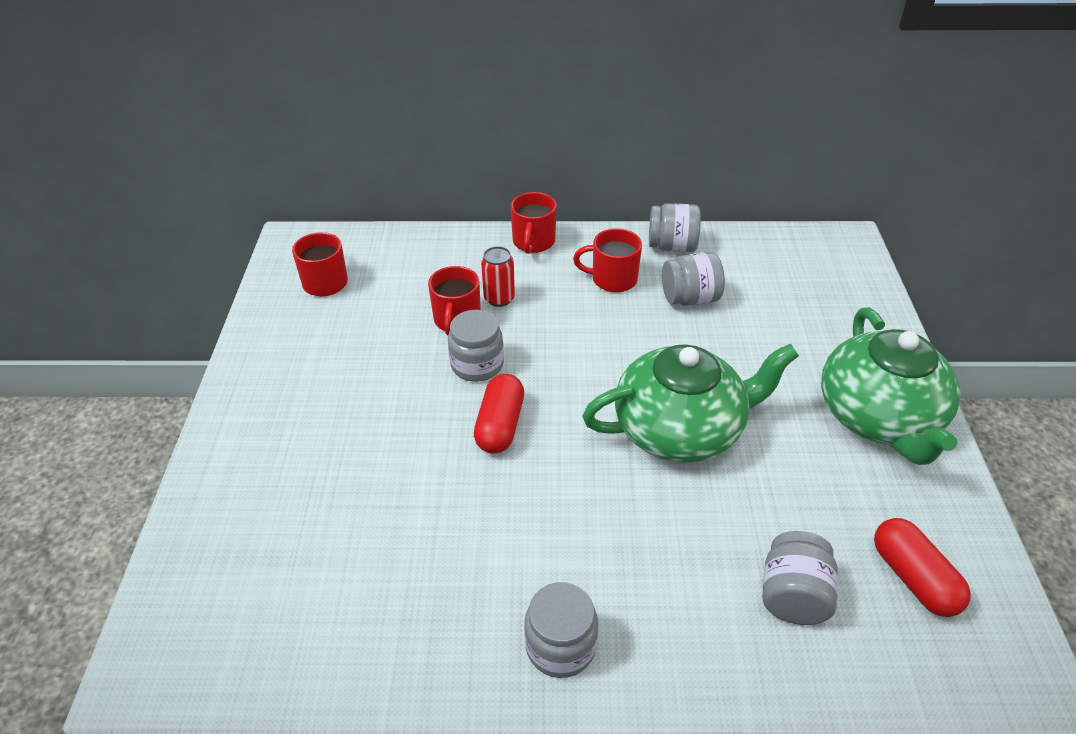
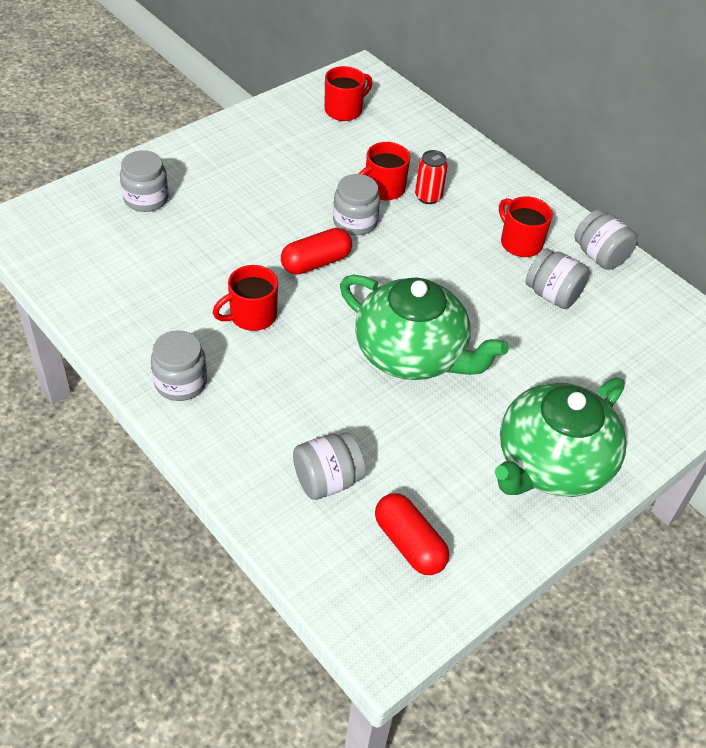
camera: 45 degrees right, 5 degrees up
(258, 509) = (146, 199): none -> grey jar
(533, 242) = (506, 181): red mug -> red mug (251, 316)
(913, 578) = (409, 544): red capsule -> red capsule turned 60 degrees counterclockwise

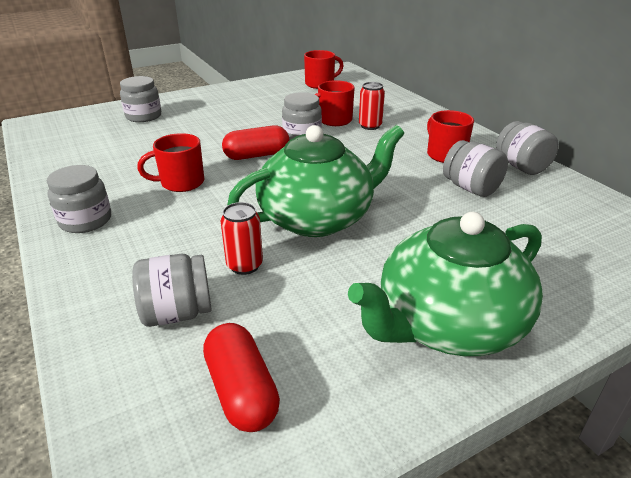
camera: 15 degrees right, 15 degrees down
(364, 422) = (244, 265): none -> red can
(412, 354) = (317, 218): green teapot -> green teapot turned 75 degrees counterclockwise

